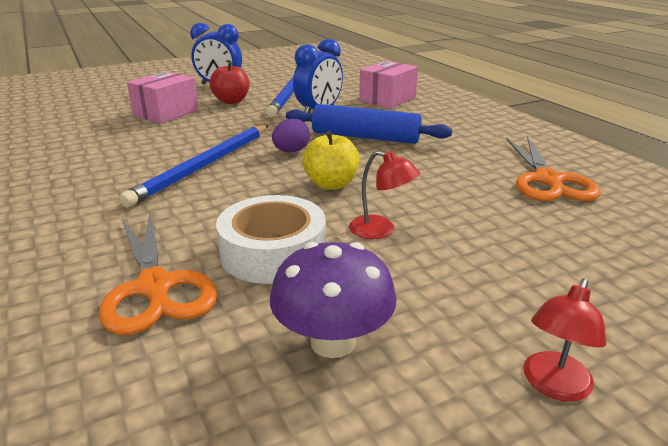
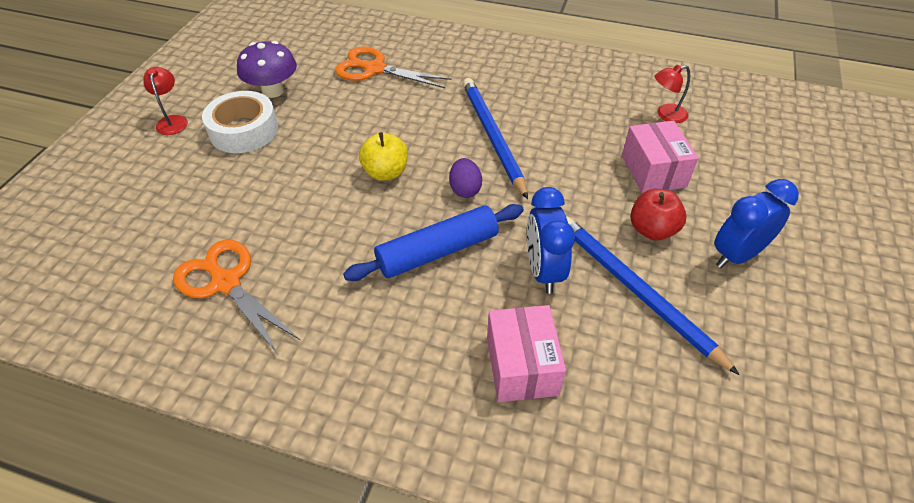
camera: 135 degrees right, 20 degrees up
(273, 252) = (349, 109): white tape -> white tape (244, 131)
(381, 230) = (310, 153): red lamp -> red lamp (666, 115)

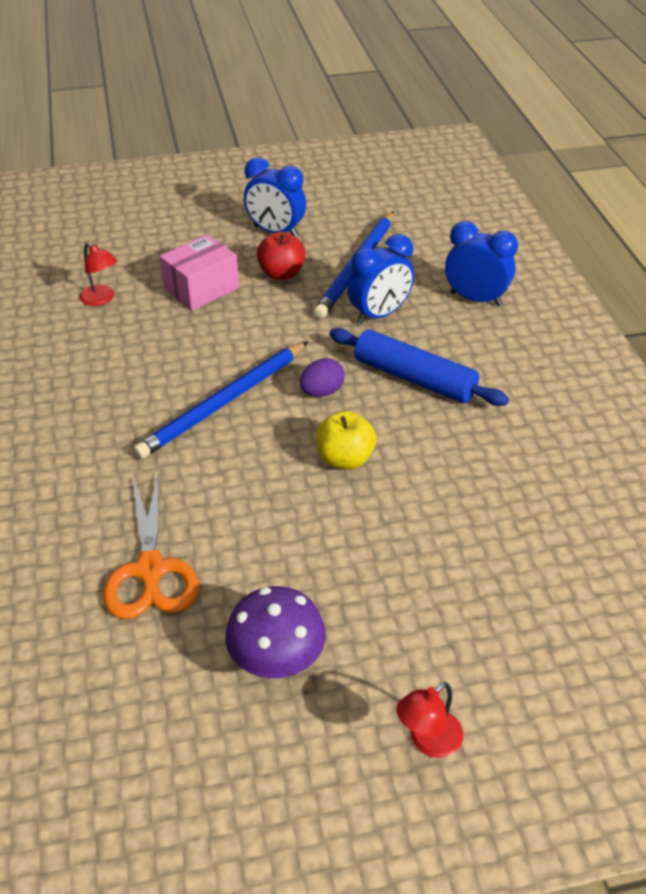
camera: 120 degrees left, 5 degrees down
(226, 283) = (582, 496): orange scissors -> none
(244, 131) = (380, 635): white tape -> none
(521, 366) = (475, 299): pink box -> blue clock

